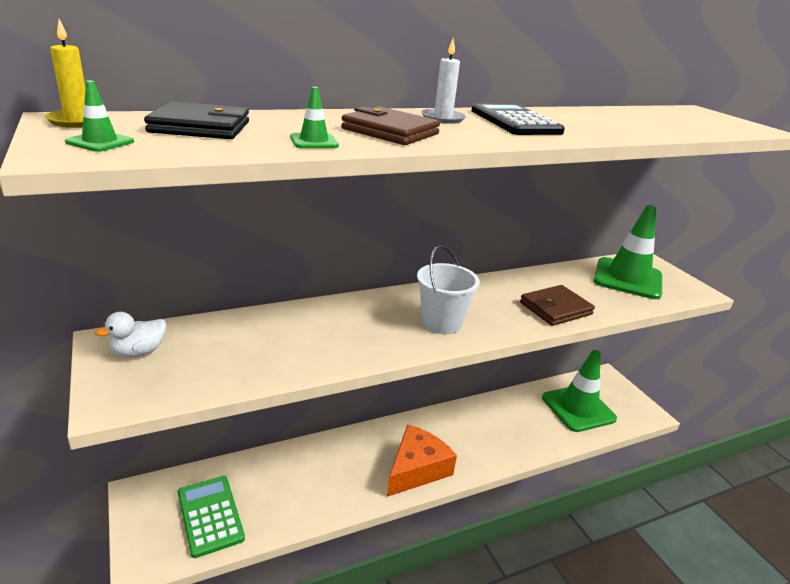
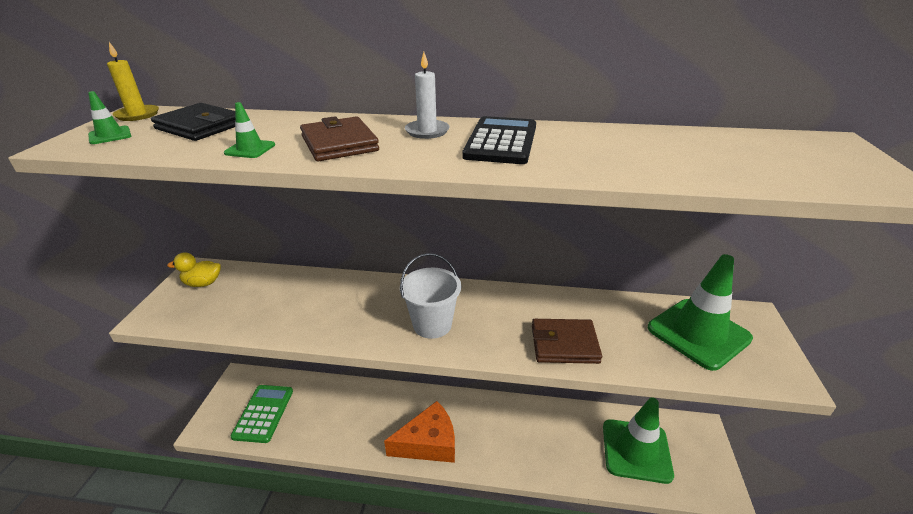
camera: 35 degrees right, 5 degrees up
(138, 352) = (203, 283): white duck -> yellow duck

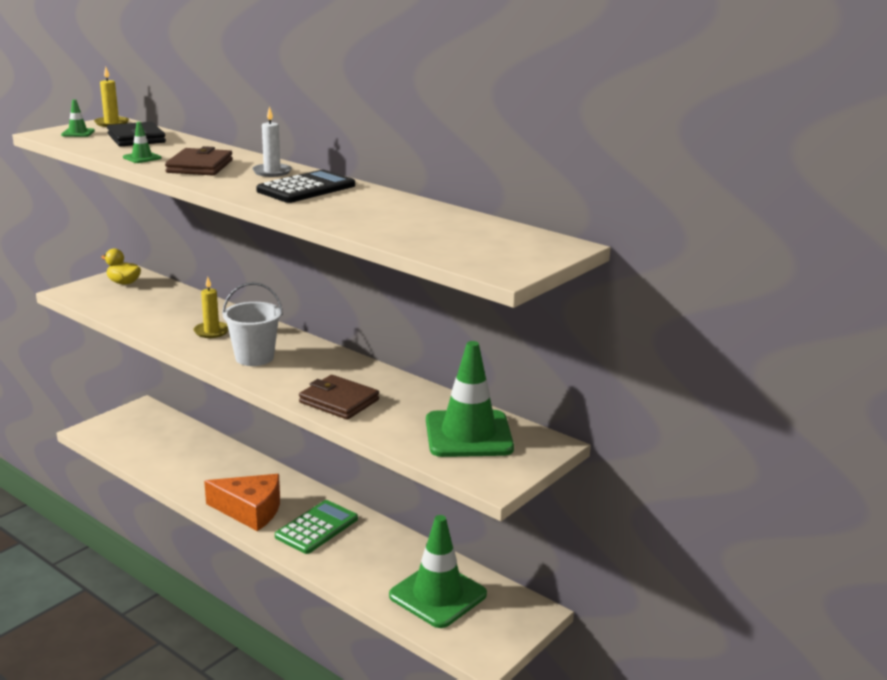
camera: 30 degrees right, 10 degrees down
(263, 413) = (139, 438): green calculator -> green calculator (317, 528)
(357, 310) = (211, 331): none -> yellow candle

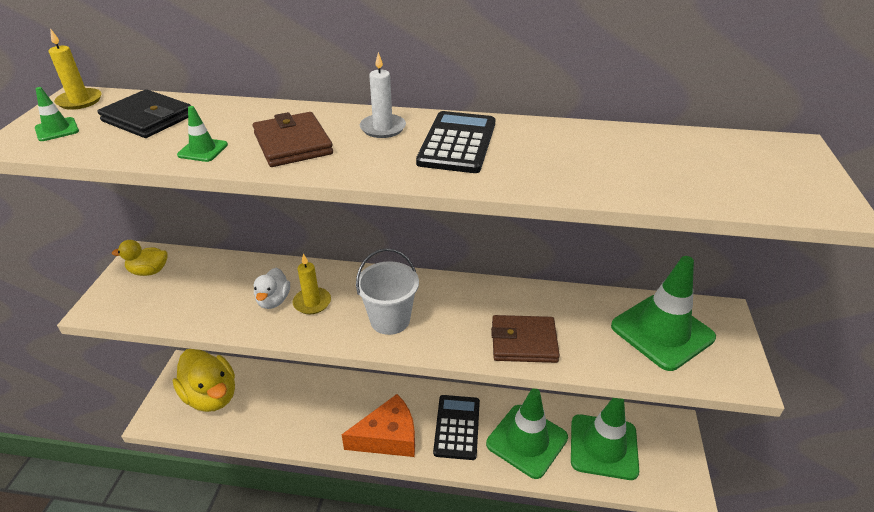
camera: 30 degrees left, 15 degrees up
(142, 432) = (211, 396): none -> yellow duck
(186, 322) = (273, 300): none -> white duck
(317, 528) = (457, 427): green calculator -> black calculator
(369, 561) = (527, 441): none -> green traffic cone

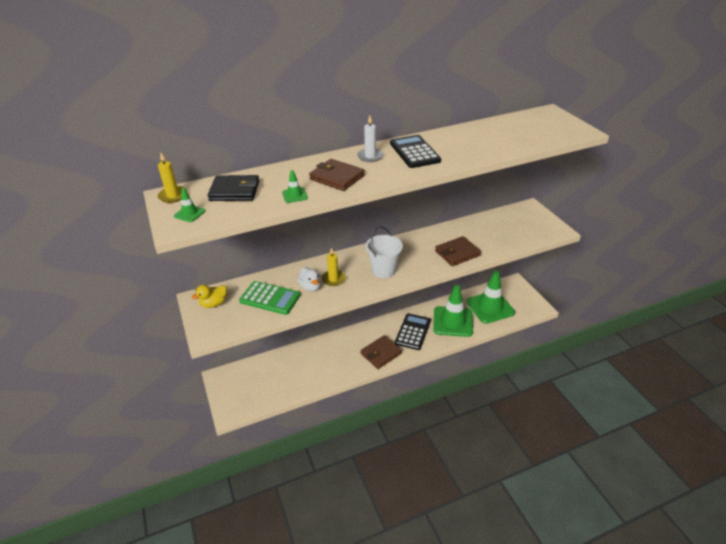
camera: 30 degrees left, 0 degrees up
(211, 396) = (254, 383): yellow duck -> none
(212, 294) = (270, 298): none -> green calculator
(388, 437) = (381, 353): orange cheese -> brown wallet
(457, 427) = (413, 332): black calculator -> black calculator turned 45 degrees clockwise
(662, 332) = (512, 225): green traffic cone -> none

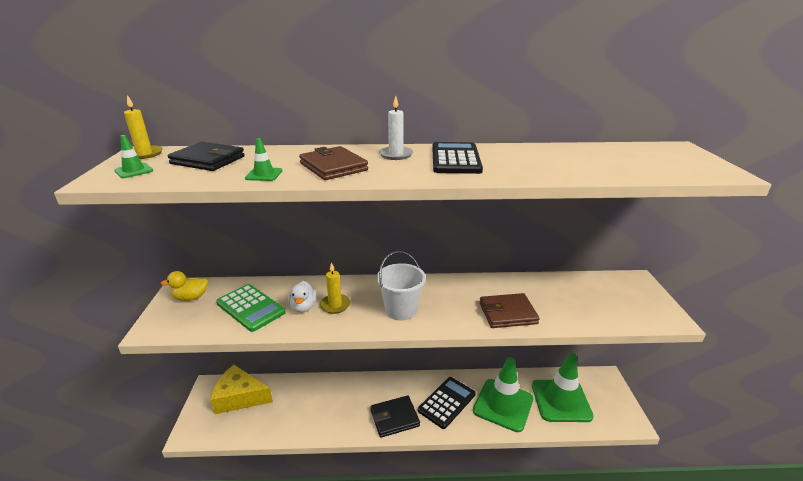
camera: 20 degrees right, 10 degrees down
(251, 376) = (240, 397): none -> yellow cheese
(381, 353) = (394, 418): brown wallet -> black wallet

